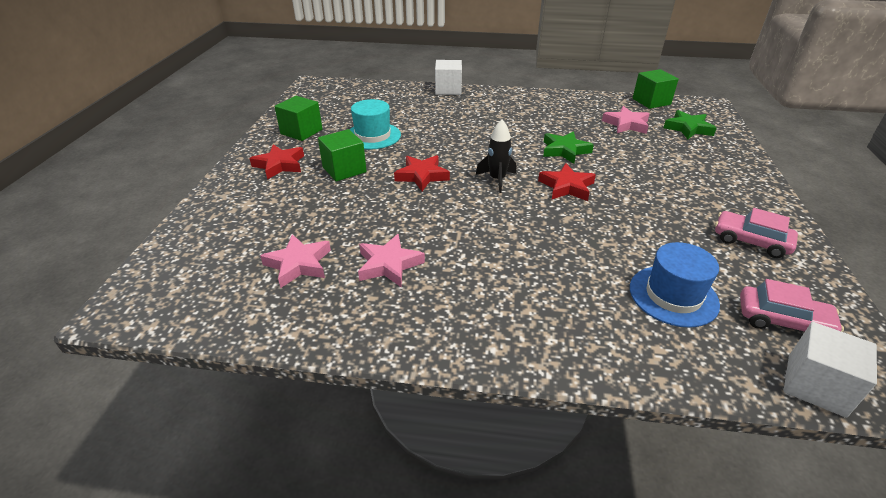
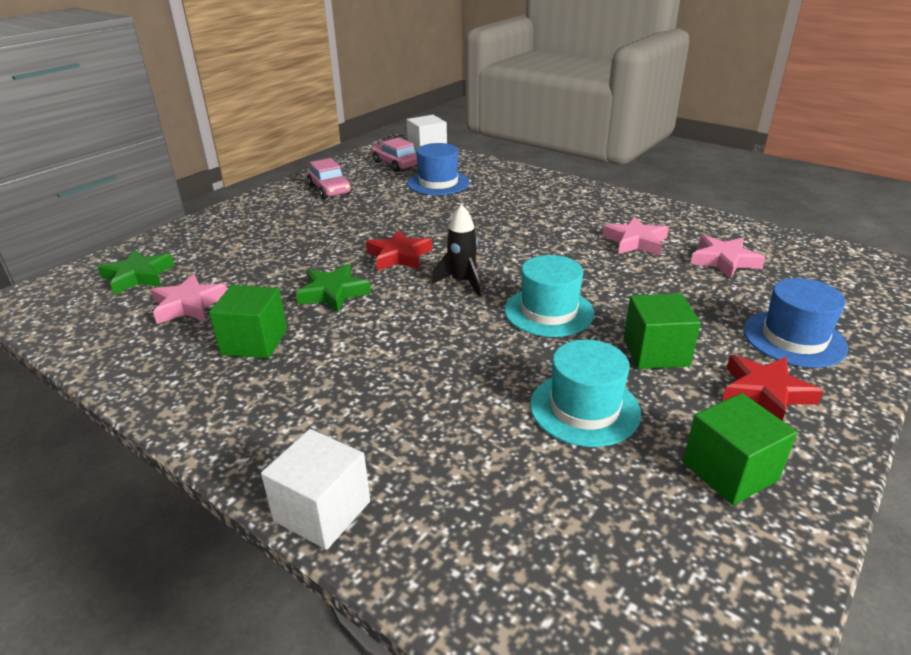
camera: 150 degrees left, 5 degrees down
(253, 201) = (794, 339): none -> blue hat
(422, 176) = (549, 311): red star -> turquoise hat
(651, 101) = (65, 331): green cube -> green cube (254, 342)

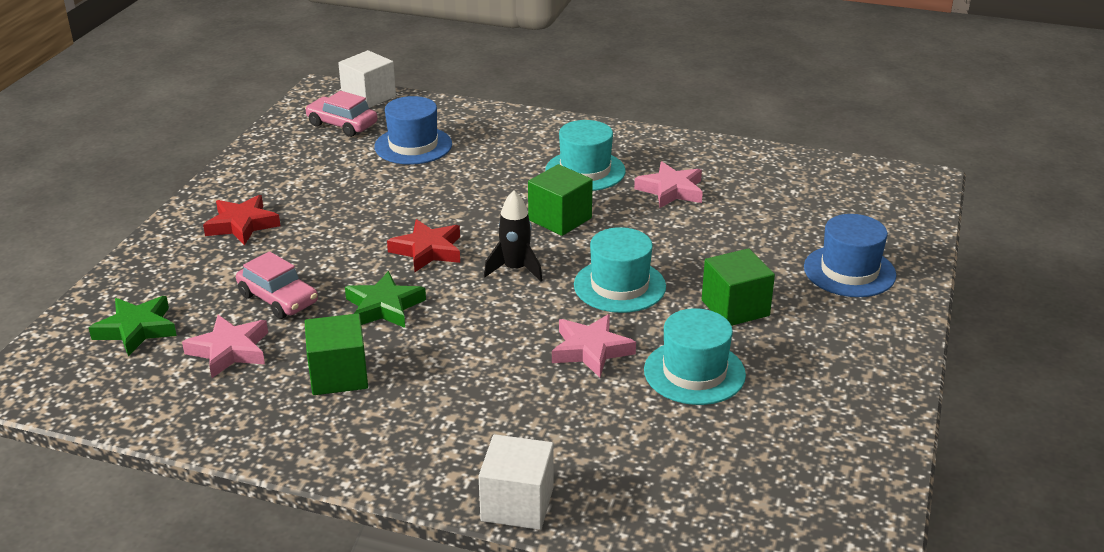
camera: 20 degrees left, 0 degrees up
(330, 190) = (283, 175): pink car -> pink car (278, 299)
(566, 217) = (585, 171): none -> turquoise hat
(724, 261) = (765, 199): pink star -> pink star (591, 350)
(730, 471) = (829, 398): green cube -> green cube (560, 219)
(765, 392) = (838, 326): red star -> red star (242, 225)

